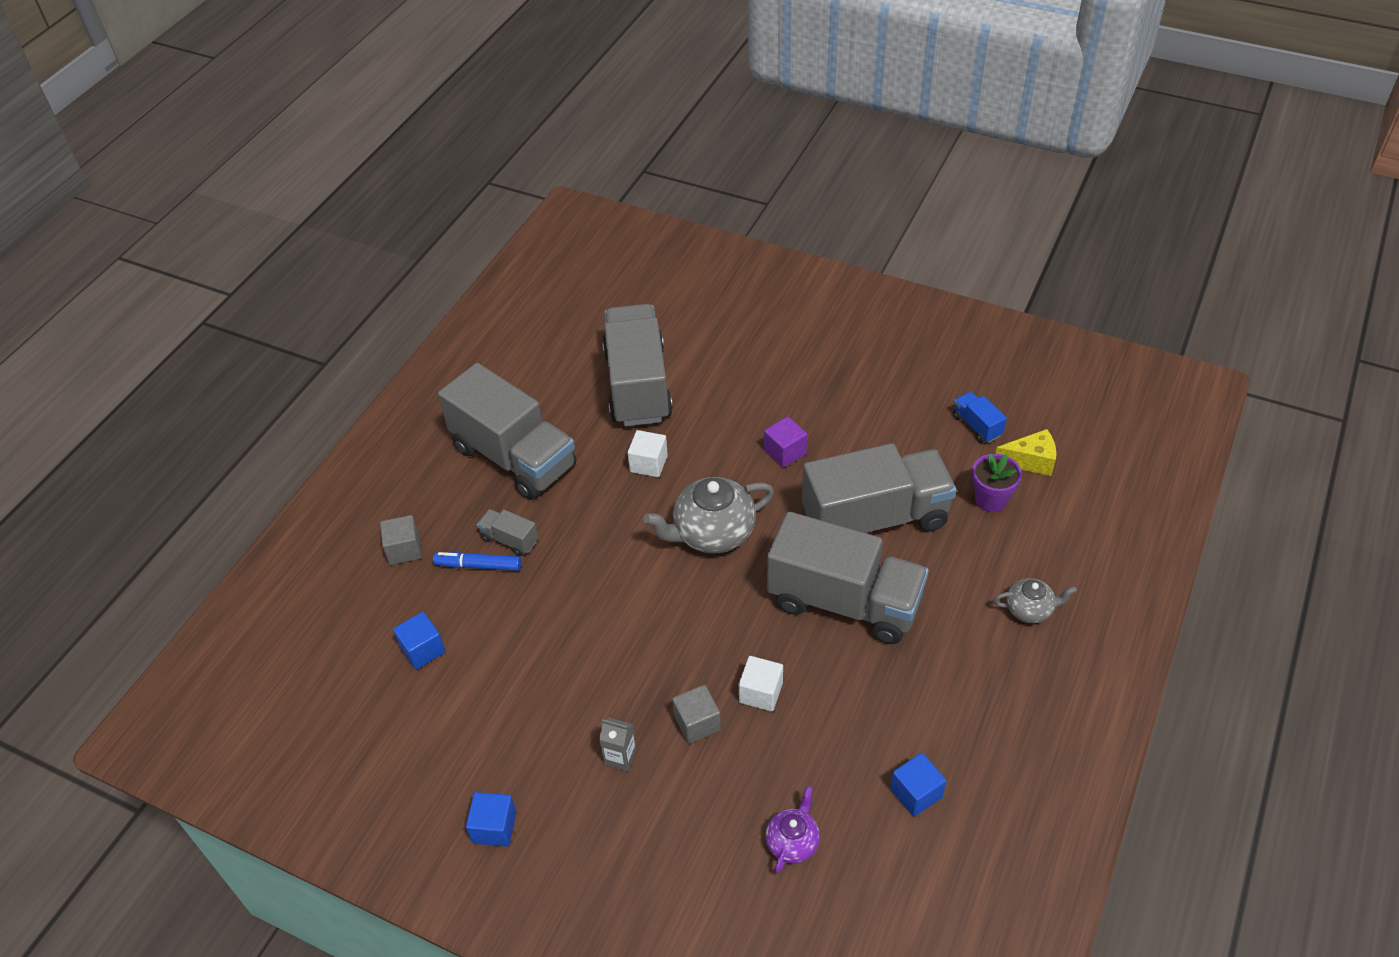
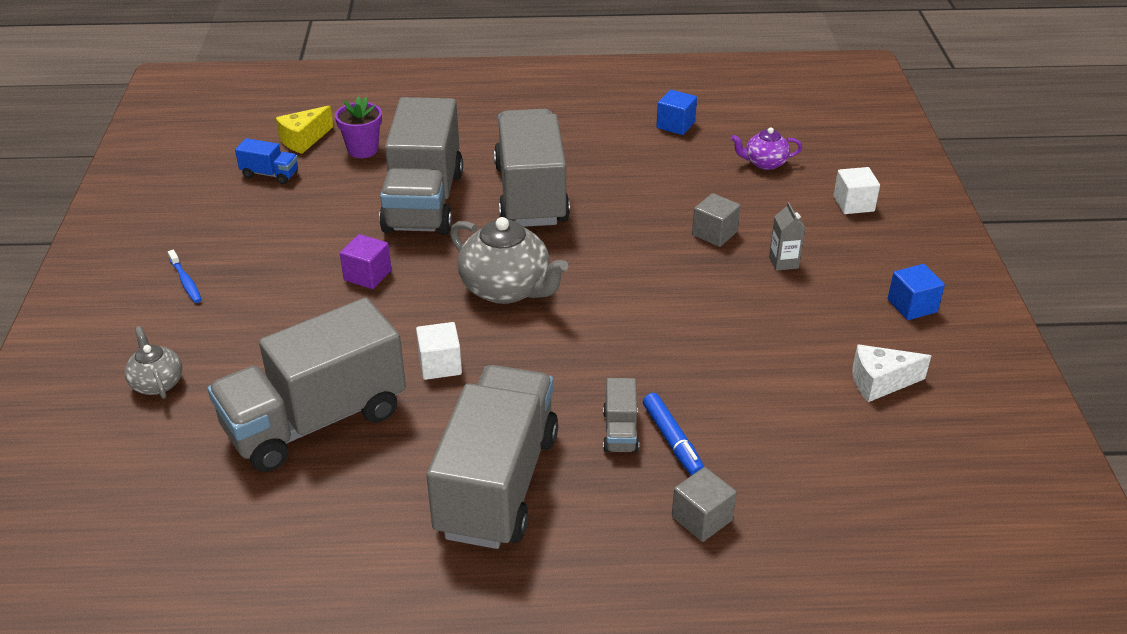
camera: 120 degrees left, 10 degrees down
(422, 650) = (805, 435): blue cube -> none
(431, 735) = (880, 382): none -> white cheese
(761, 692) = (657, 211): white cube -> white cube (853, 204)
(840, 349) = (186, 281): none -> blue toothbrush
(875, 518) = (424, 201): grey truck -> grey truck turned 135 degrees counterclockwise
(977, 426) = (270, 174): blue truck -> blue truck turned 105 degrees counterclockwise
(1029, 610) = (472, 112): grey teapot -> grey teapot (157, 383)
(1030, 461) = (303, 140): yellow cheese -> yellow cheese turned 105 degrees counterclockwise

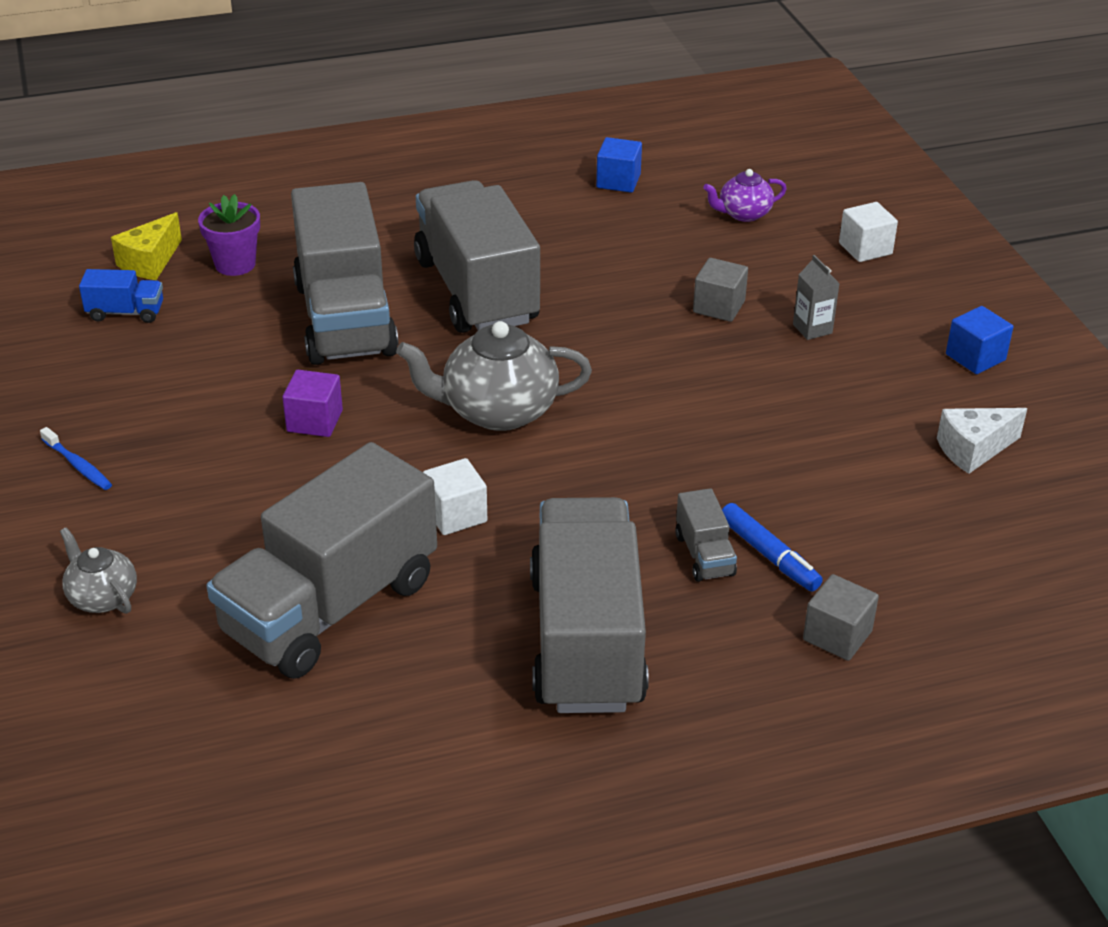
camera: 15 degrees left, 0 degrees up
(507, 289) = (497, 411): grey teapot -> grey teapot turned 150 degrees clockwise

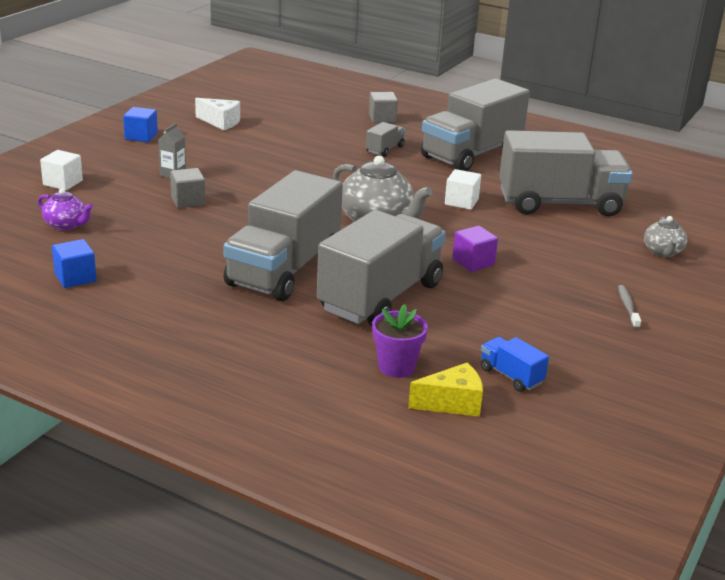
camera: 135 degrees left, 10 degrees down
(78, 465) = (627, 307): blue toothbrush -> grey toothbrush
(769, 555) = (361, 139): blue marker -> none

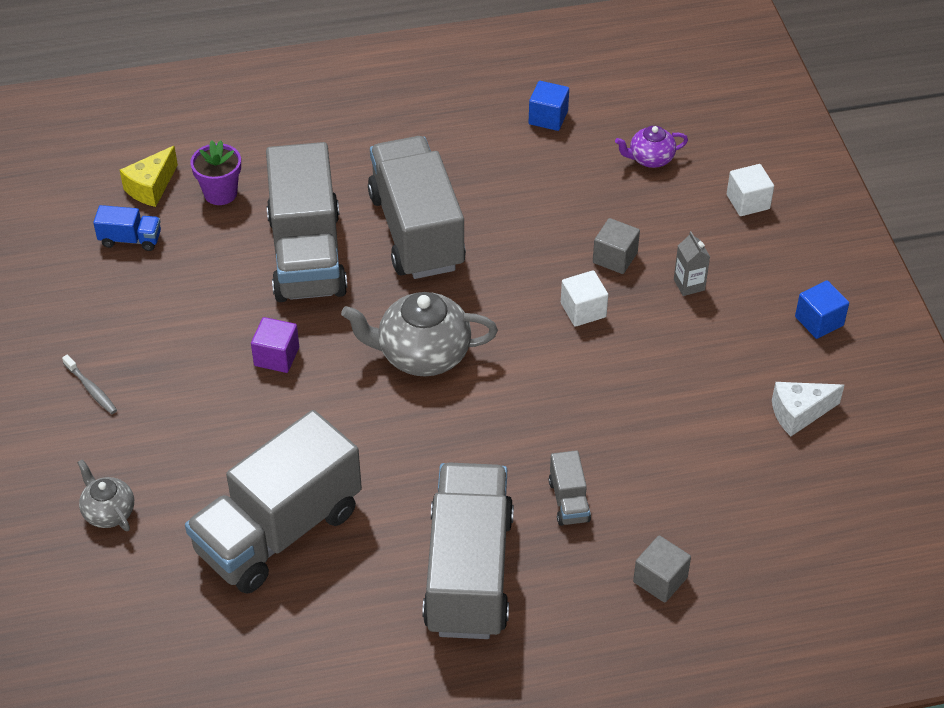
camera: 140 degrees right, 20 degrees up
(461, 202) = (380, 452): white cube -> white cube (583, 310)

